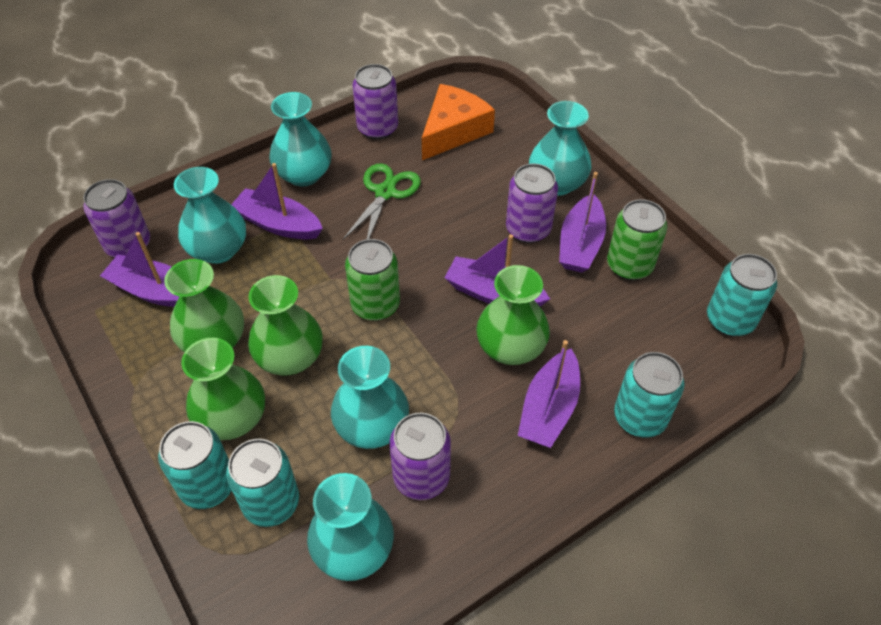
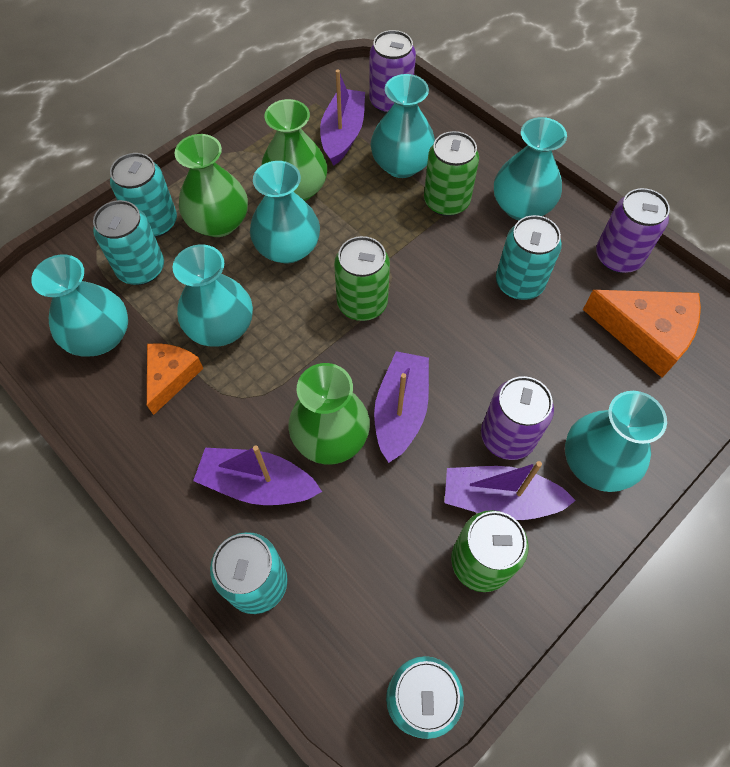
camera: 80 degrees right, 10 degrees up
(278, 224) = (446, 201): purple boat -> green can
(290, 357) = (288, 248): green vase -> turquoise vase
(385, 192) = (519, 283): green scissors -> turquoise can
(421, 477) = (171, 377): purple can -> orange cheese

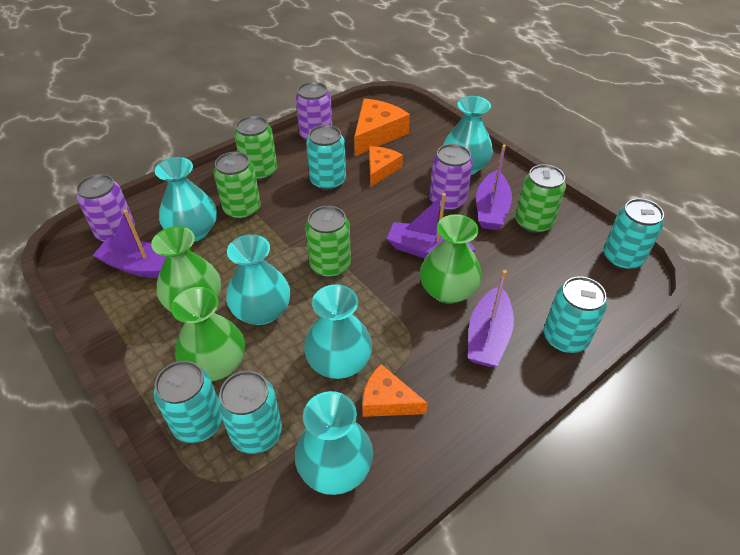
camera: 85 degrees left, 15 degrees down
(521, 206) = (260, 171): turquoise vase -> green can
(560, 345) = (381, 170): none -> orange cheese

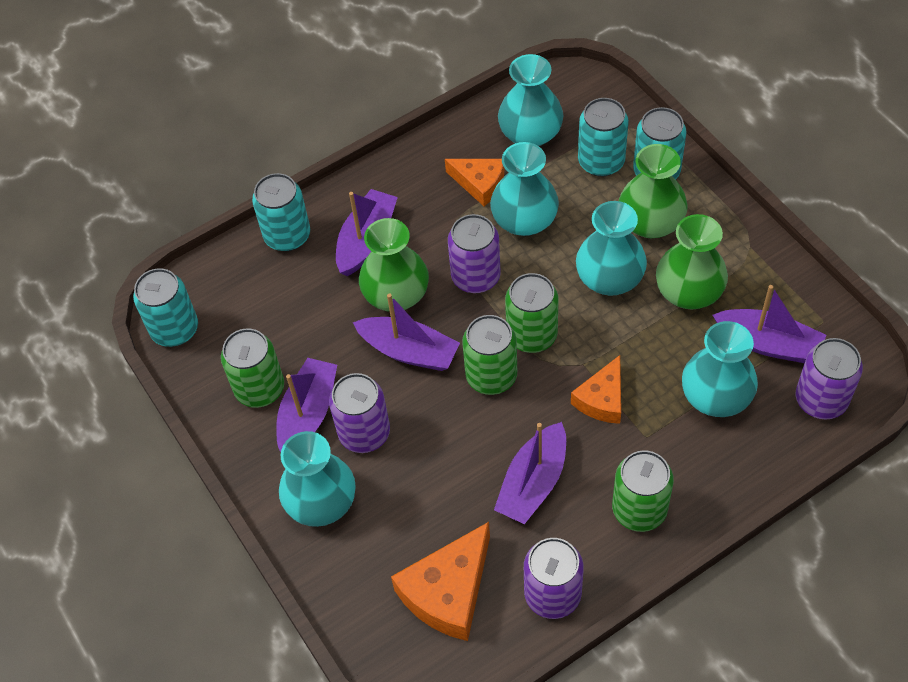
camera: 170 degrees left, 10 degrees up
(242, 209) = (655, 433): green can -> green can (491, 376)
(328, 181) = (533, 482): turquoise can -> purple boat
(381, 170) = (451, 503): orange cheese -> orange cheese (602, 399)
(381, 308) = (476, 277): none -> purple can

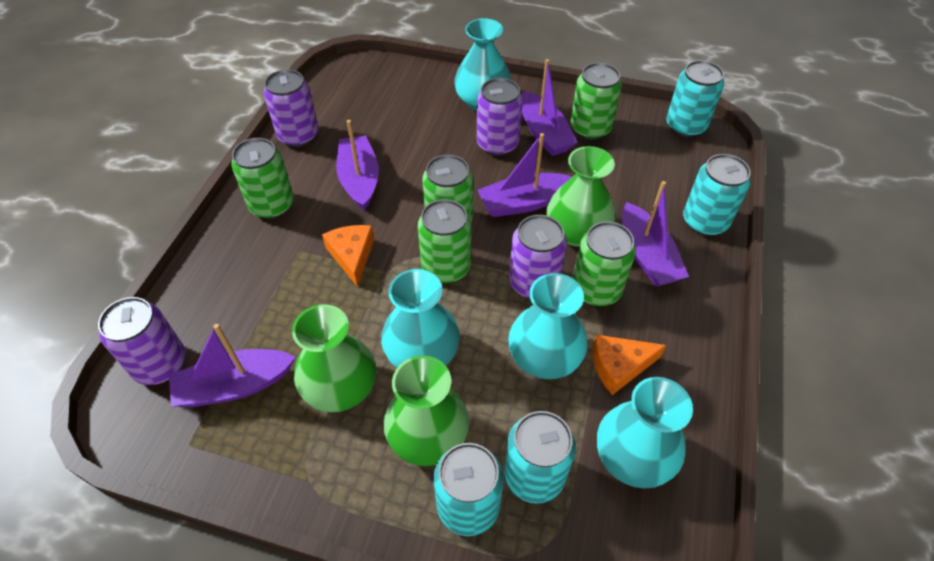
camera: 135 degrees right, 5 degrees down
(435, 241) = (596, 289): none -> green can
(448, 592) = (364, 105): orange cheese -> none
(716, 396) = (259, 311): turquoise vase -> none

